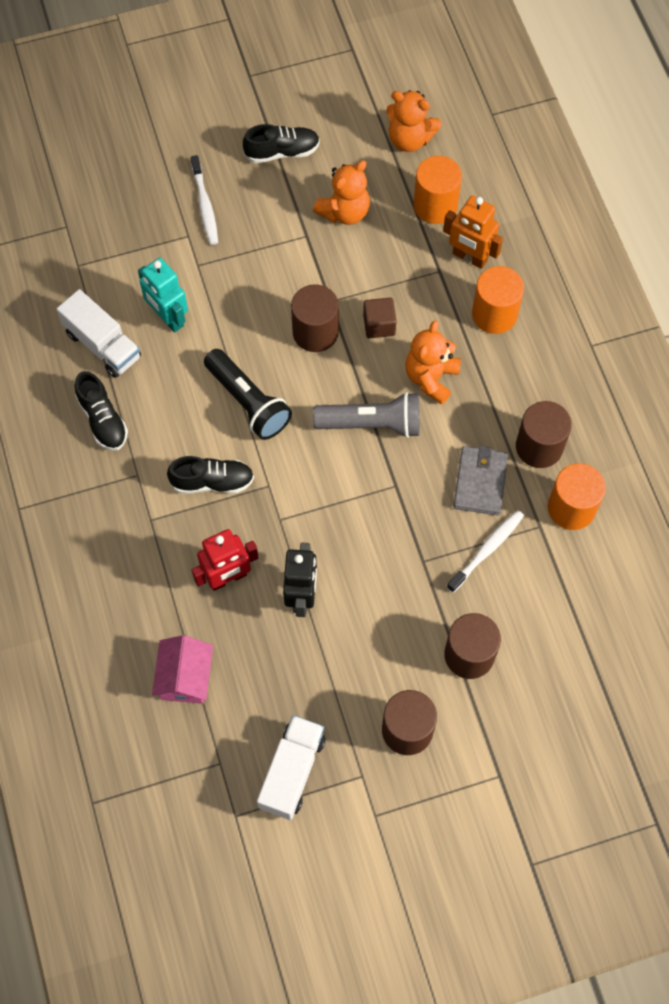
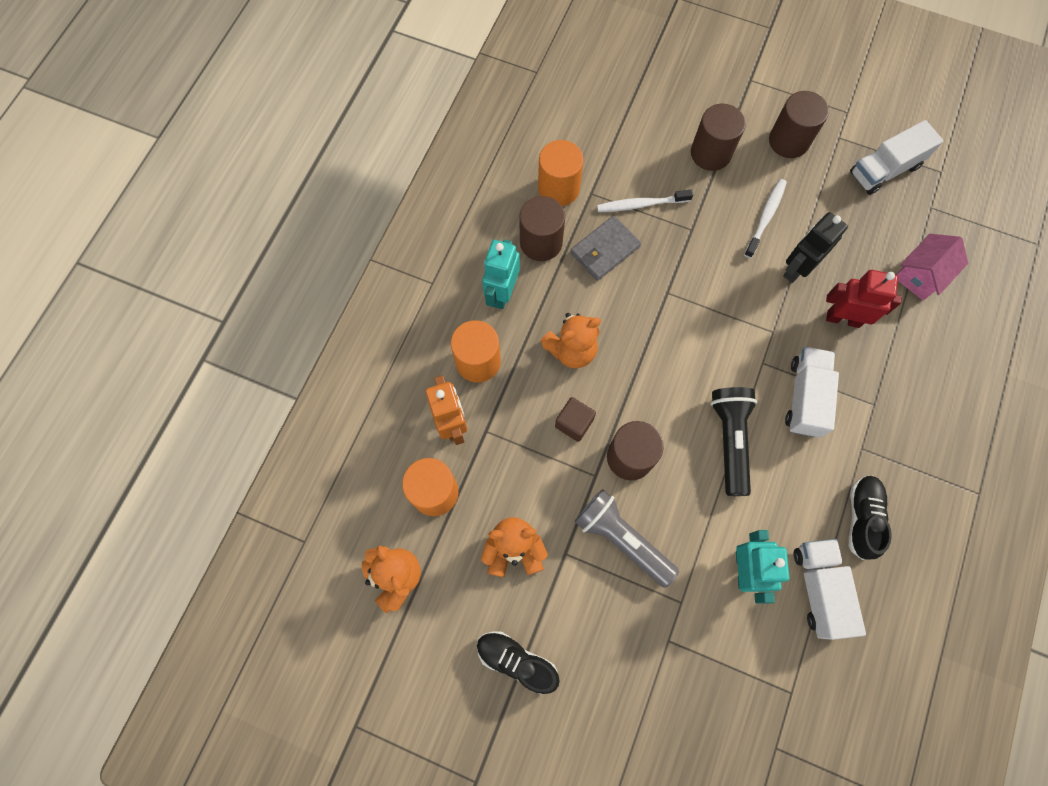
camera: 140 degrees left, 5 degrees up
(205, 205) = (630, 661): white toothbrush -> white toothbrush (765, 217)
(212, 482) = (804, 397): black shoe -> white truck
(372, 423) = (646, 349): grey flashlight -> grey flashlight (621, 539)
(528, 380) = (502, 293): none -> turquoise robot

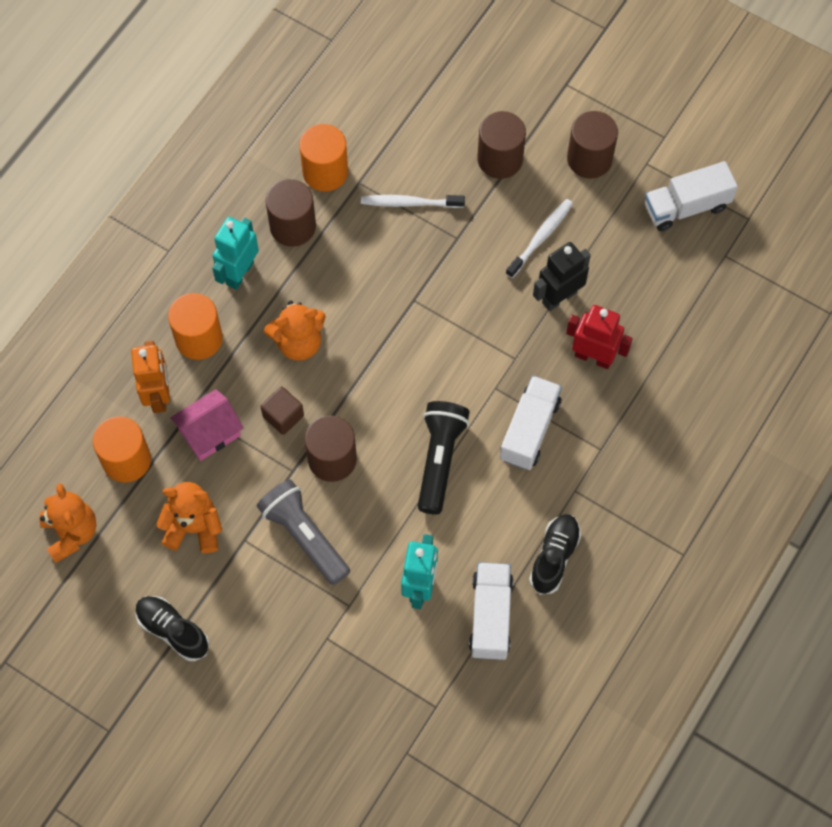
camera: 10 degrees right, 5 degrees down
(605, 250) = (358, 245): grey wallet -> none
(920, 275) = (691, 325): pink house -> pink house (210, 433)

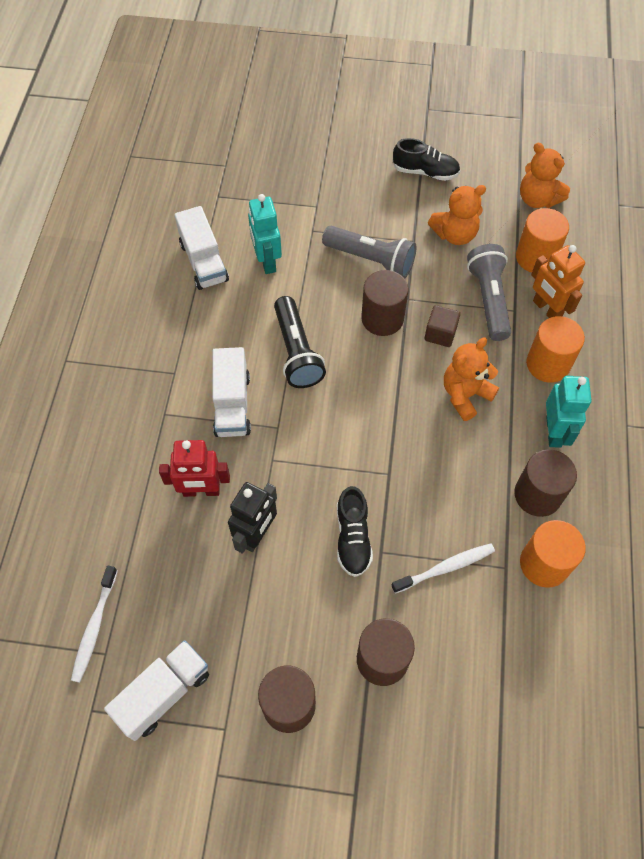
camera: 155 degrees right, 5 degrees down
(210, 433) = (488, 299): pink house -> grey flashlight
(540, 237) = (301, 588): white toothbrush -> white toothbrush (94, 627)
(554, 557) = (171, 319): black shoe -> black shoe (353, 538)

